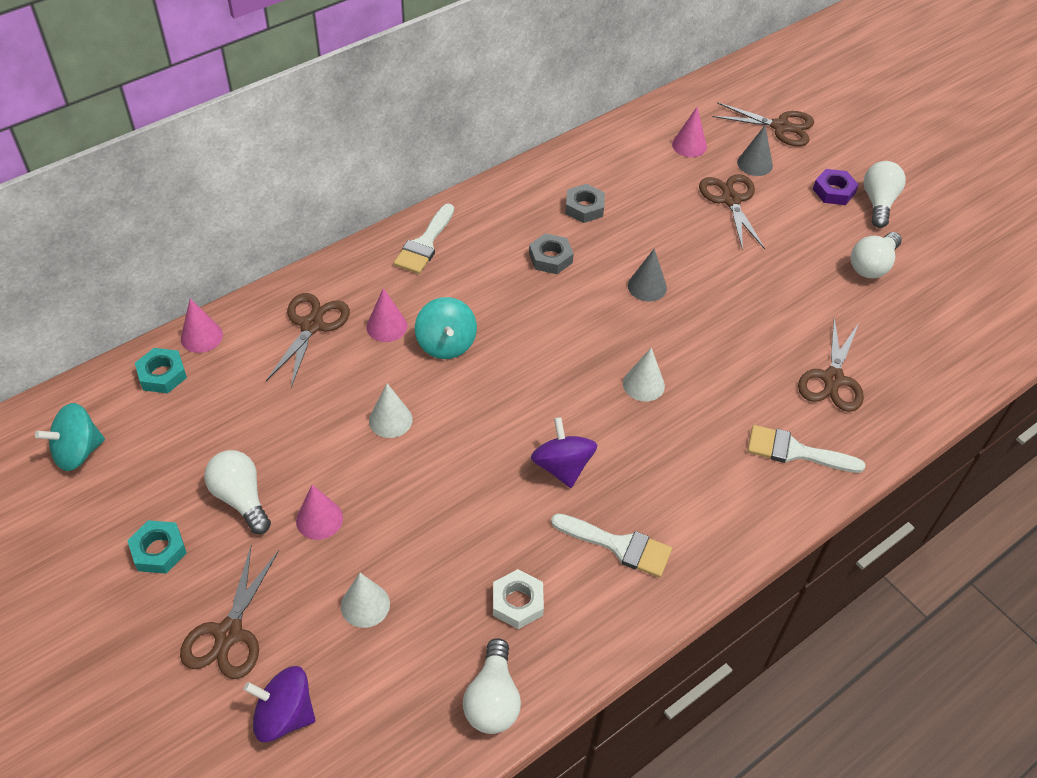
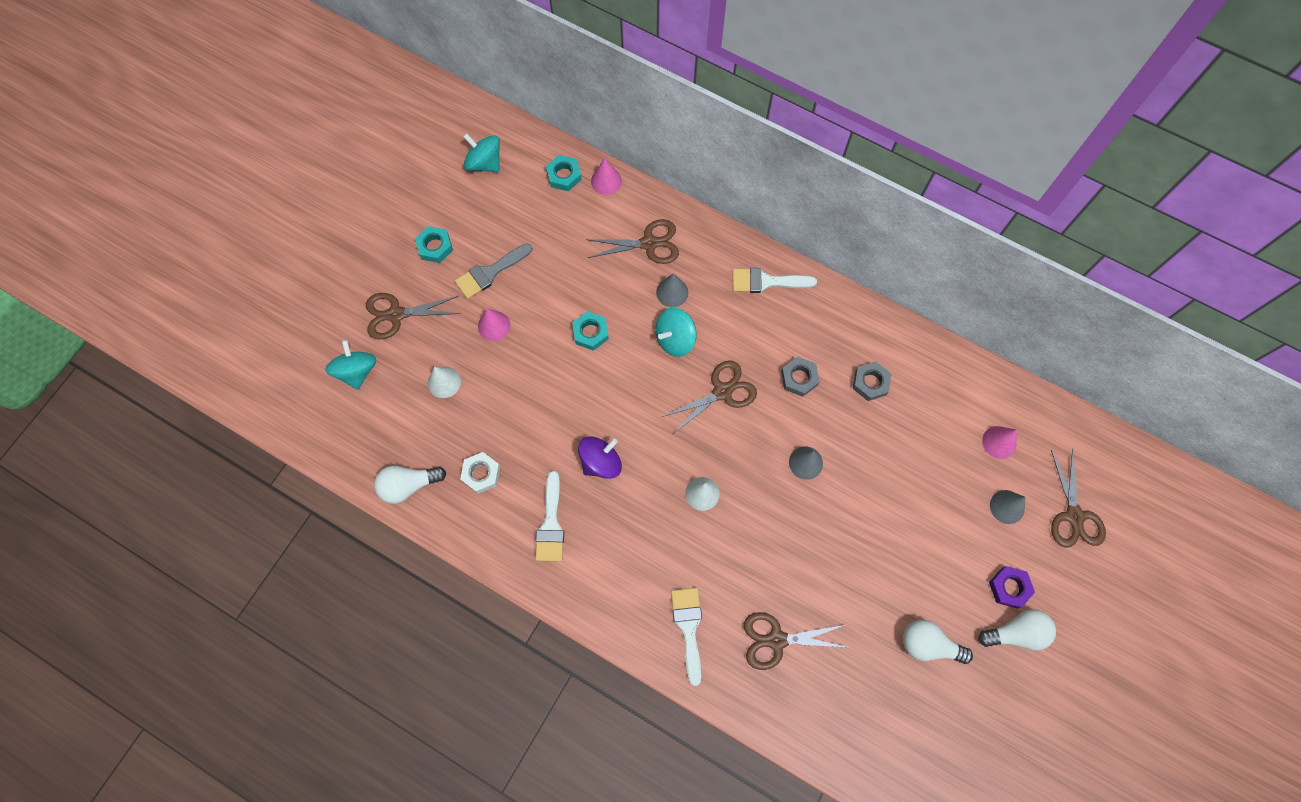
camera: 70 degrees right, 20 degrees up
(241, 498) = (490, 272): white light bulb -> grey brush
(284, 715) = (357, 371): purple spinning top -> turquoise spinning top
(386, 326) = (672, 292): pink cone -> grey cone
(390, 420) = (590, 332): white cone -> turquoise nut
(731, 200) = (946, 499): brown scissors -> brown scissors (722, 392)

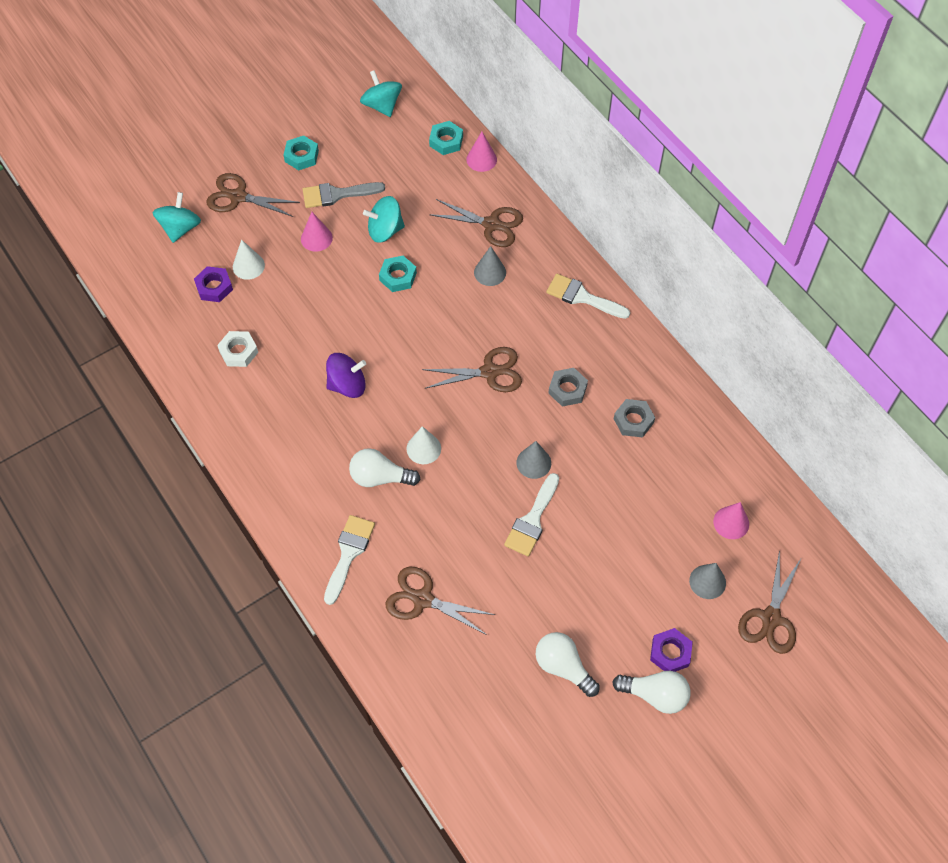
camera: 25 degrees right, 10 degrees down
(408, 485) = (172, 335): white light bulb -> white light bulb (380, 477)
(422, 418) = (214, 287): none -> purple nut
(551, 524) = (275, 417): white brush -> white brush (532, 520)
(675, 339) = (471, 312): turquoise spinning top -> turquoise spinning top (385, 230)

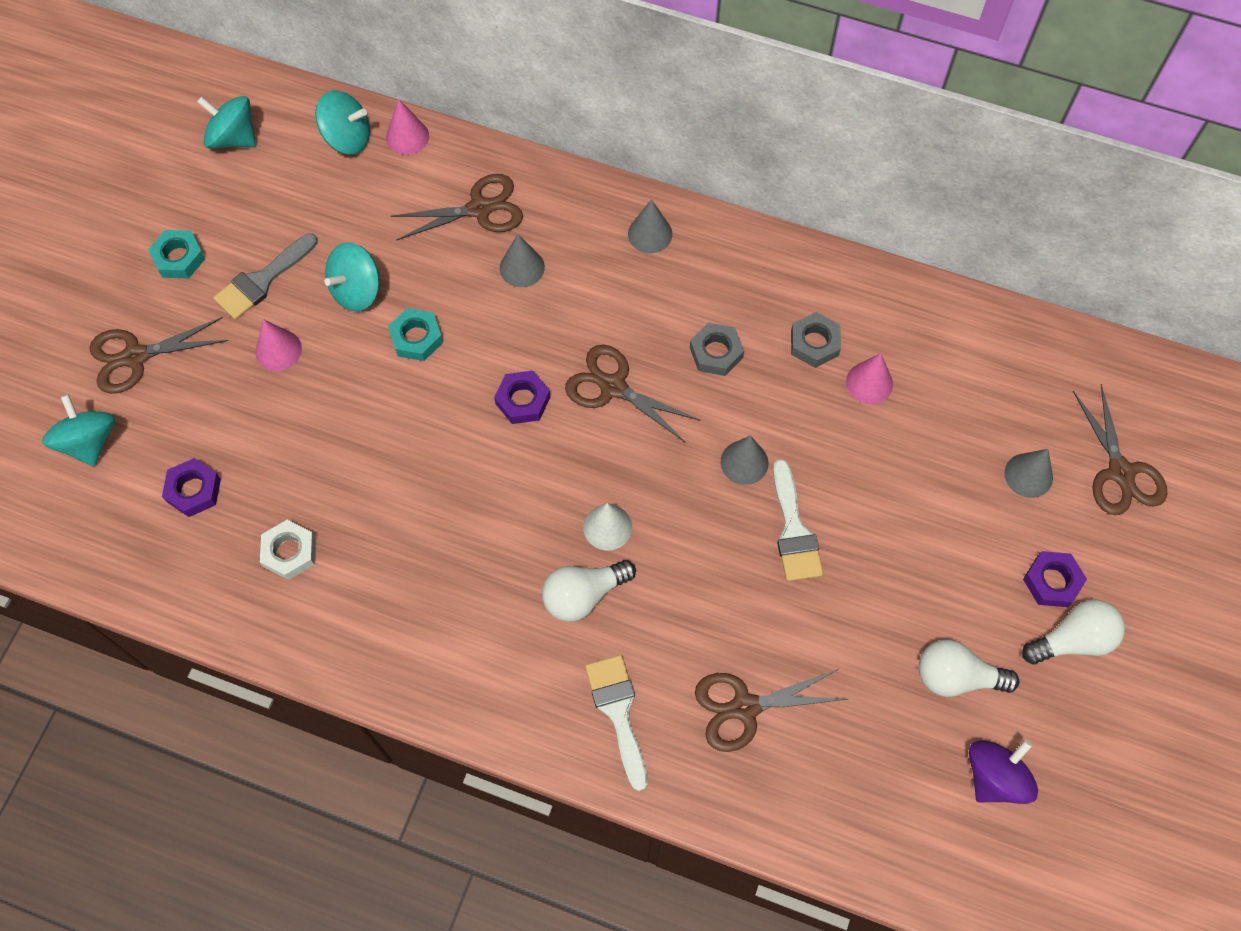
camera: 35 degrees left, 5 degrees up
(248, 266) = (218, 436): white cone -> none
(347, 385) = (458, 508): purple spinning top -> purple spinning top (995, 777)
(431, 348) = (523, 400): none -> purple nut
(446, 141) = (347, 138): turquoise nut -> turquoise spinning top
(489, 372) = (613, 387): brown scissors -> brown scissors turned 105 degrees counterclockwise
(582, 297) = (650, 234): white brush -> grey cone
(731, 522) = (1002, 393): pink cone -> pink cone (869, 383)

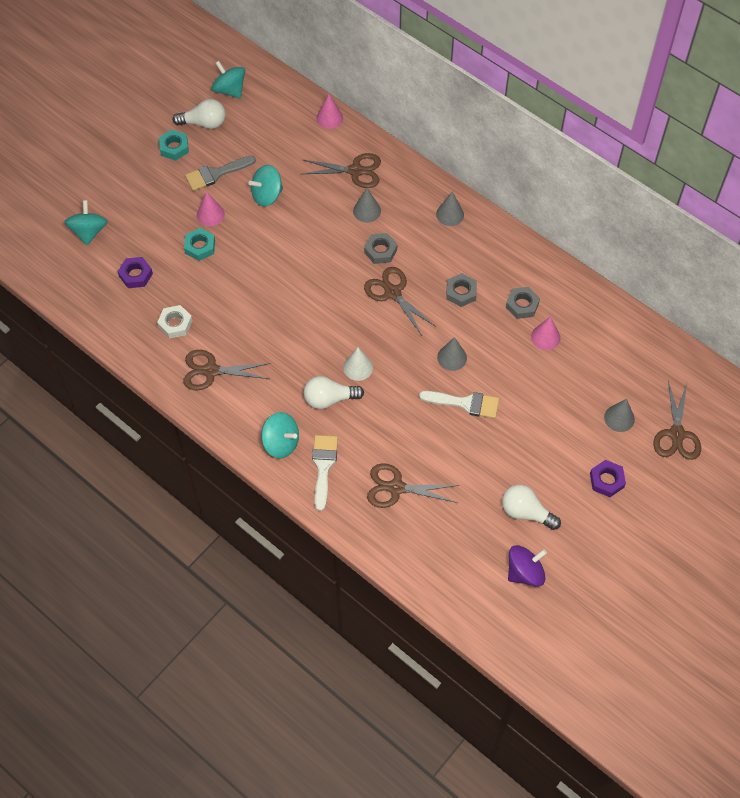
camera: 20 degrees right, 5 degrees down
(135, 357) = (130, 194): brown scissors -> brown scissors (211, 371)
(347, 138) = (294, 109): turquoise spinning top -> turquoise spinning top (281, 443)
(416, 338) = (290, 231): turquoise nut -> turquoise nut (200, 247)
(523, 400) = (337, 284): purple nut -> none
(568, 325) = (380, 251): none -> grey nut
(794, 530) = (465, 403): white brush -> white brush turned 90 degrees counterclockwise
(1072, 640) = (604, 516): white light bulb -> white light bulb (204, 123)

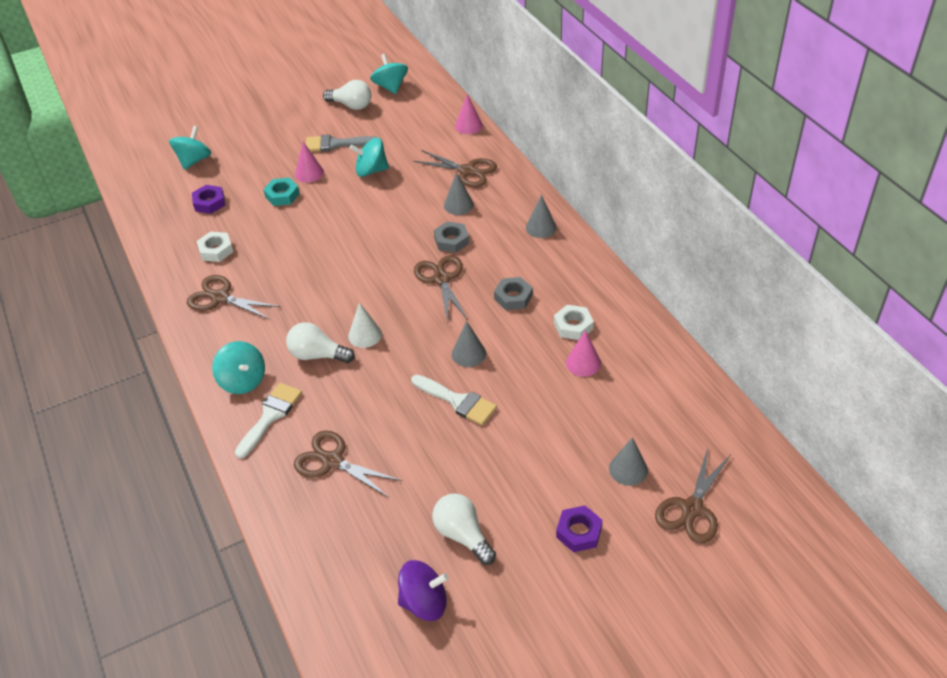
camera: 25 degrees right, 15 degrees down
(174, 147) = (312, 117): turquoise nut -> none
(522, 305) = (573, 326): grey nut -> white nut

